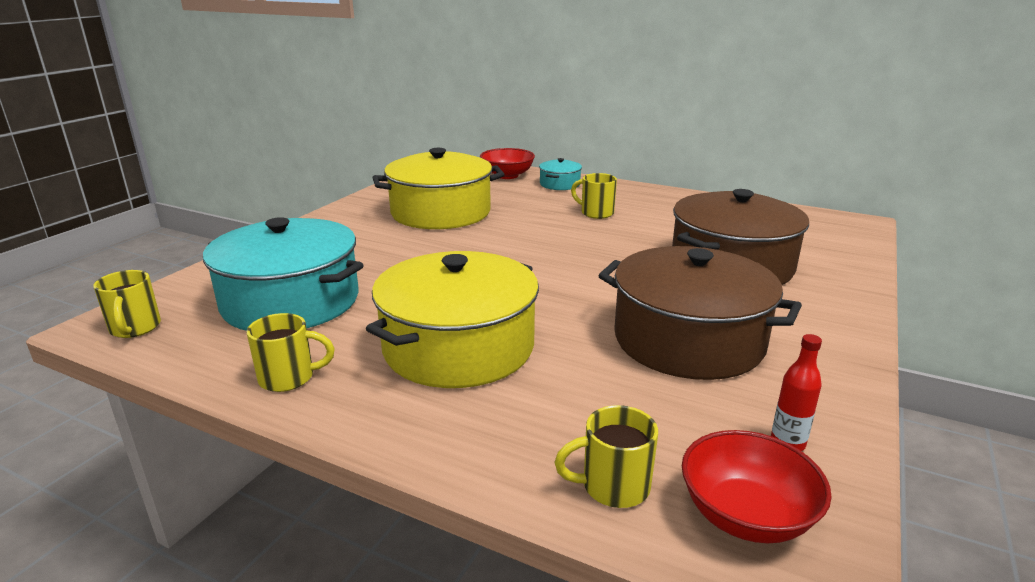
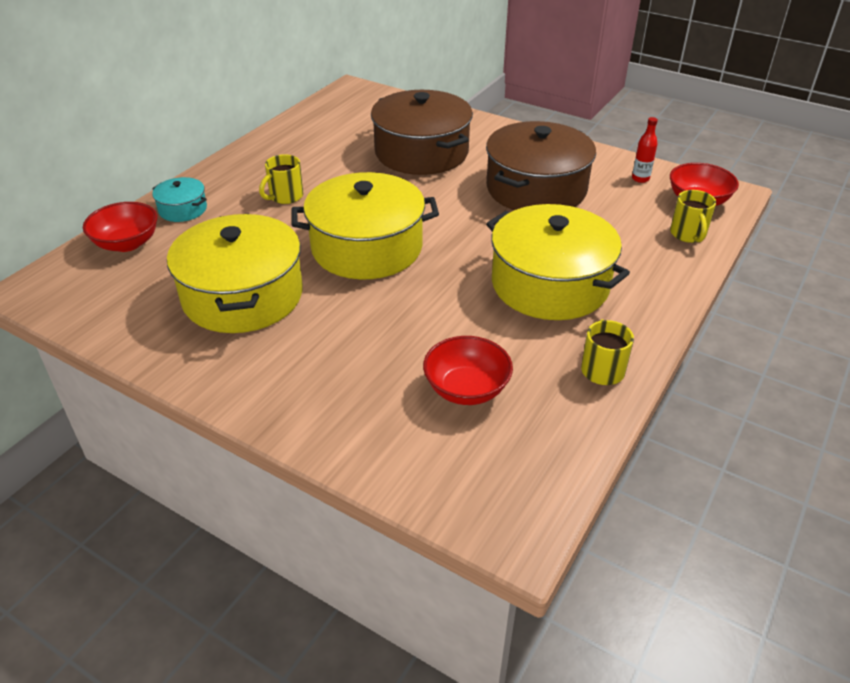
camera: 85 degrees left, 15 degrees up
(135, 328) = (522, 501): yellow mug -> none
(291, 301) = (466, 389): turquoise pot -> red bowl
(518, 249) = (367, 247): none -> yellow pot

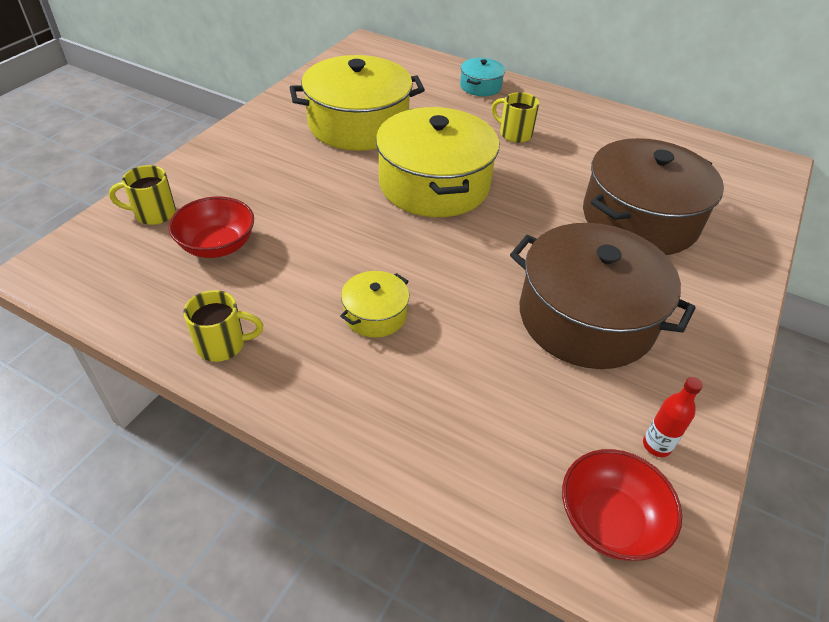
camera: 85 degrees right, 5 degrees up
(127, 243) = (427, 69): red bowl -> none
(550, 284) = (375, 314): yellow pot -> yellow pot, size x0.46
(688, 234) = (503, 484): yellow mug -> yellow mug (153, 214)

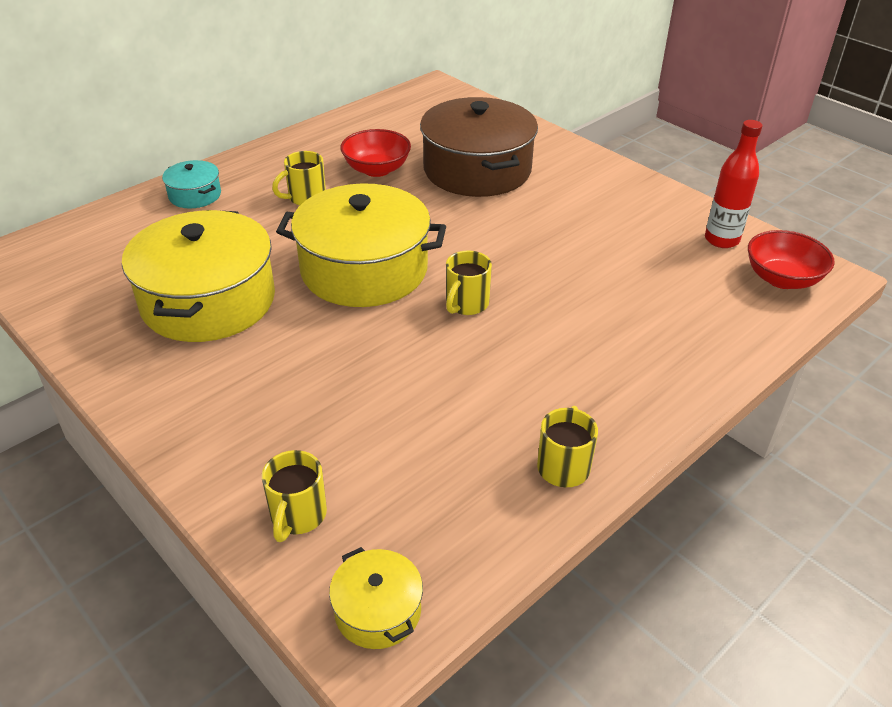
camera: 70 degrees left, 5 degrees down
(217, 245) = (394, 456): red bowl -> red bowl (376, 169)
(375, 314) = (550, 350): yellow pot -> yellow pot (378, 610)
(416, 250) = (466, 304): none -> yellow mug
(586, 317) = (589, 232): brown pot -> none
(656, 445) = (721, 240): red bottle -> red bottle, size x1.60

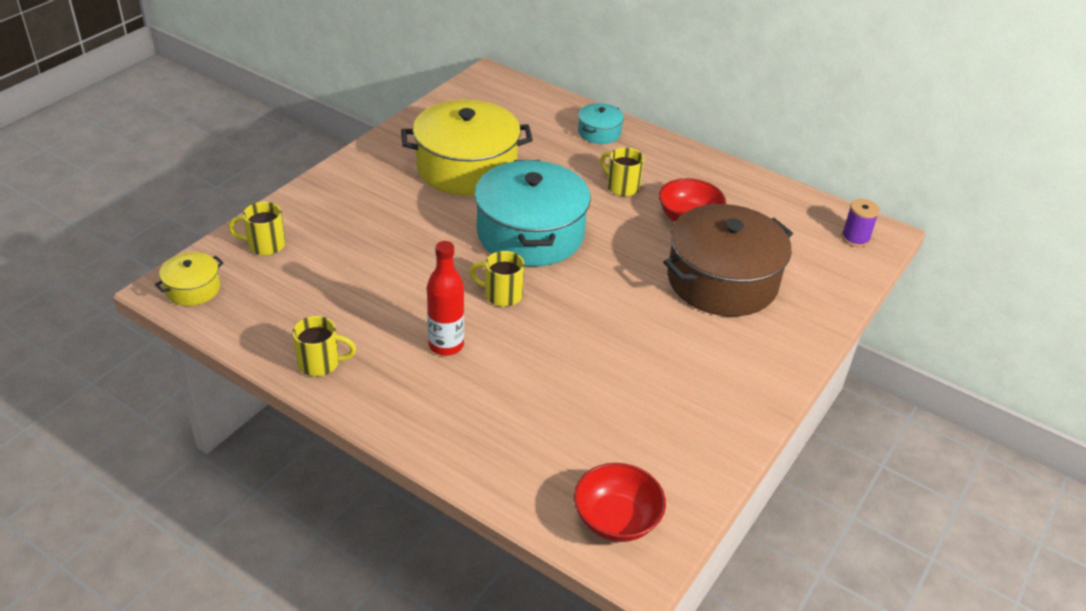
camera: 75 degrees right, 0 degrees up
(364, 269) = (530, 234): yellow pot -> turquoise pot
(438, 98) = (855, 238): none -> purple spool
(721, 240) = (673, 471): red bottle -> red bottle (446, 345)

